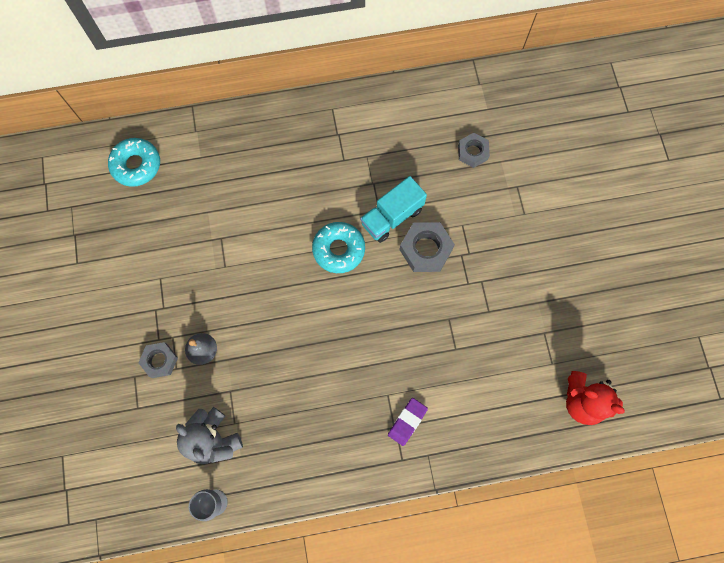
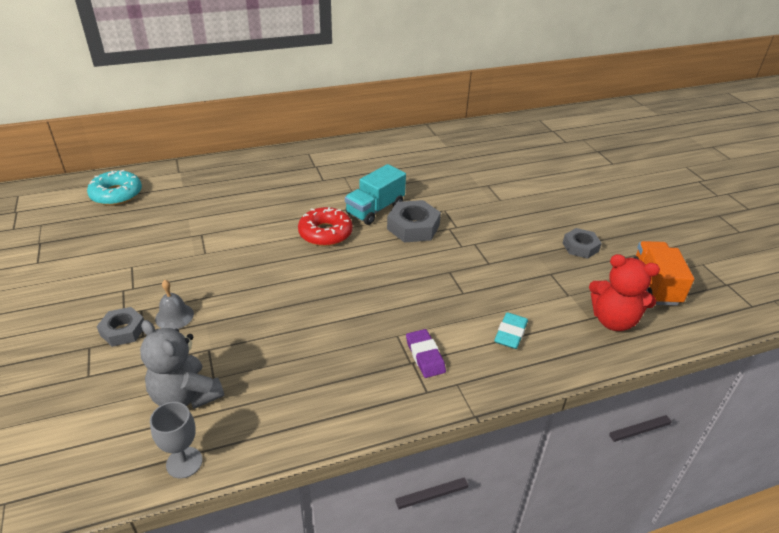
camera: 10 degrees left, 35 degrees down
(338, 249) = (325, 233): turquoise donut -> red donut
(407, 422) = (425, 356): purple eraser -> purple eraser turned 45 degrees counterclockwise
(472, 152) = (441, 169): grey nut -> grey nut (580, 247)
(486, 405) = (510, 333): none -> turquoise eraser
(638, 360) = (654, 285): none -> orange truck

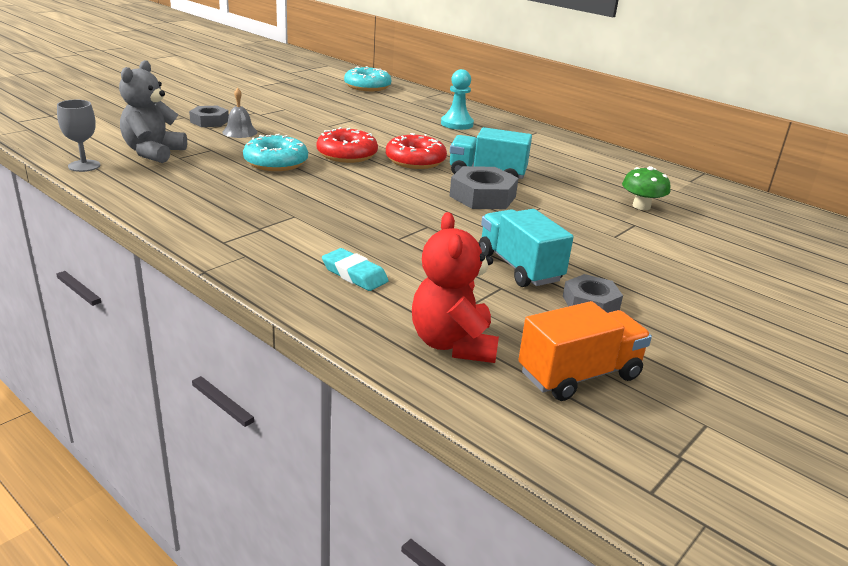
camera: 60 degrees right, 10 degrees down
(261, 182) = (457, 124): none -> turquoise pawn
(275, 314) = (276, 162): none -> turquoise donut
(286, 265) = (347, 154): none -> red donut
(425, 356) = (275, 233): purple eraser -> none
(463, 170) = (641, 206): none -> green mushroom
(510, 333) = (354, 274): turquoise eraser -> turquoise eraser turned 45 degrees clockwise
(527, 255) = (519, 267): none -> turquoise truck

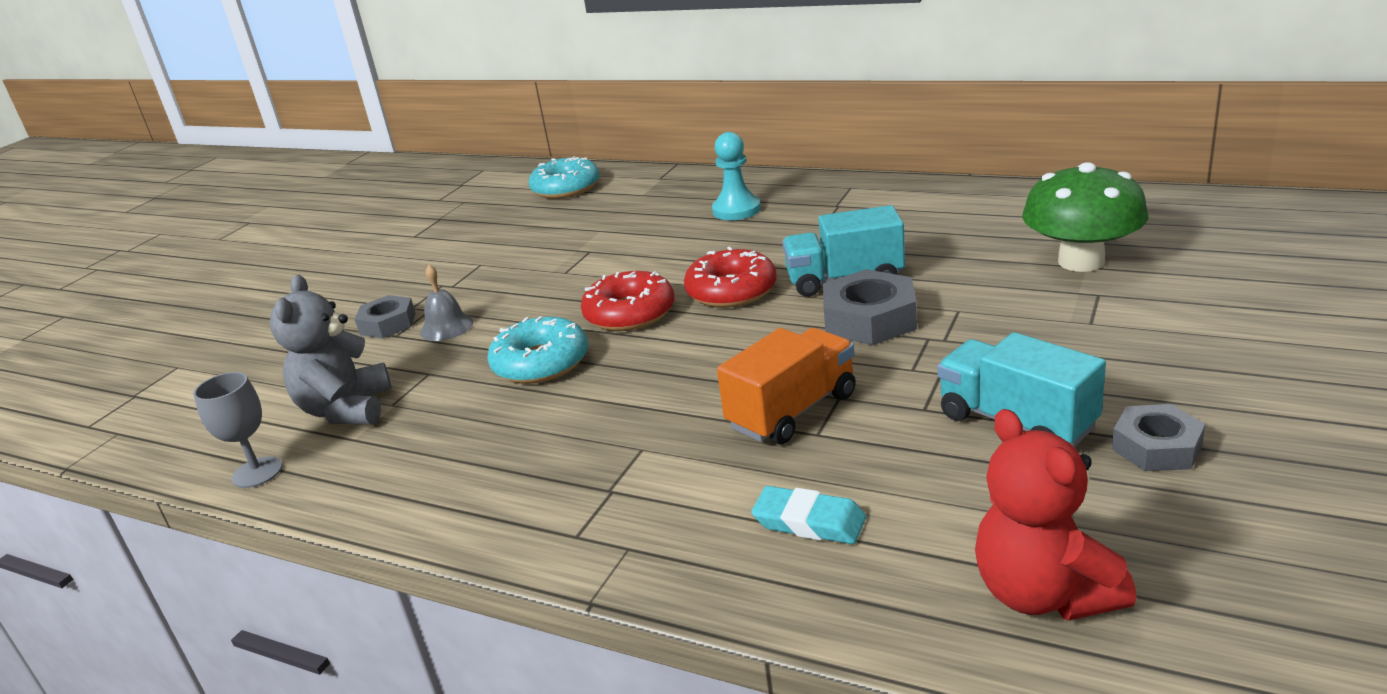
camera: 10 degrees left, 0 degrees up
(579, 375) = (1248, 578): orange truck -> orange truck (792, 411)
(641, 206) = (1081, 261): green mushroom -> green mushroom, size x1.70

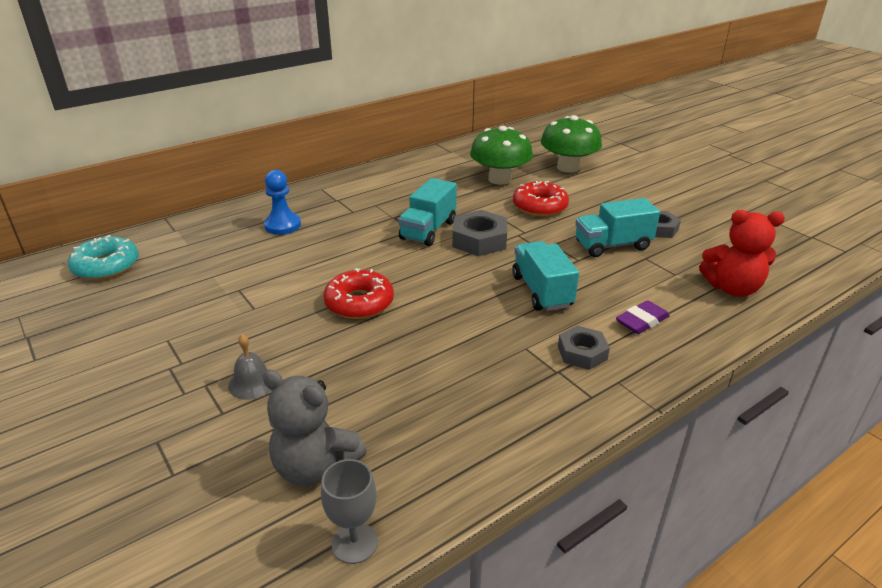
camera: 65 degrees left, 5 degrees up
(388, 324) = (193, 413): grey nut -> grey nut (582, 353)
(541, 363) = (374, 355): turquoise donut -> none
(731, 291) = (386, 263): red donut -> red donut (540, 206)
(736, 210) = (282, 225): turquoise pawn -> blue pawn
(792, 411) = (541, 291): orange truck -> turquoise truck
(809, 522) = (642, 321): turquoise eraser -> purple eraser
(1239, 291) = (568, 167): none -> green mushroom

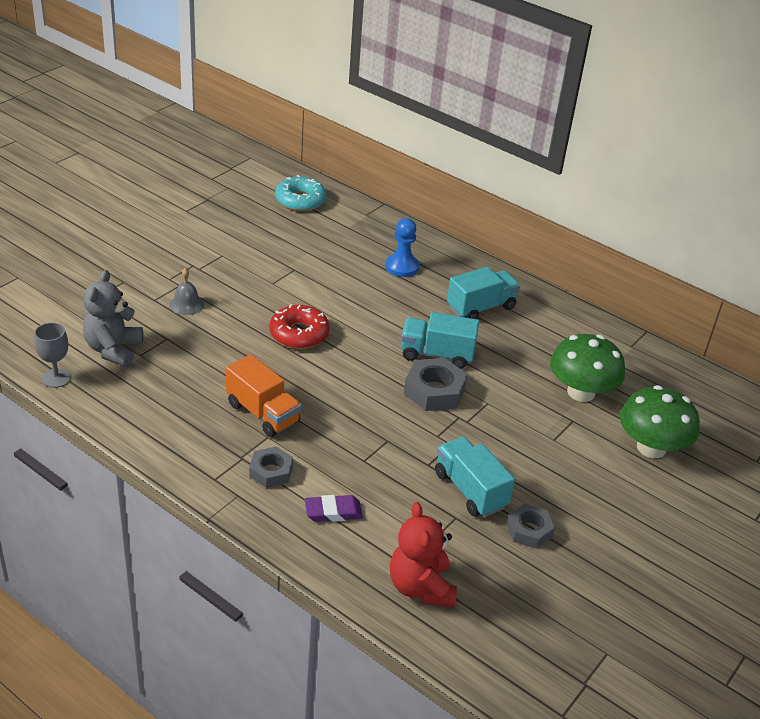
camera: 70 degrees right, 5 degrees up
(486, 346) = (263, 413): none -> orange truck
(540, 206) = (531, 429): red donut -> none
(541, 291) = (358, 441): turquoise truck -> turquoise truck (481, 307)
(642, 321) = (333, 512): purple eraser -> purple eraser turned 45 degrees counterclockwise

